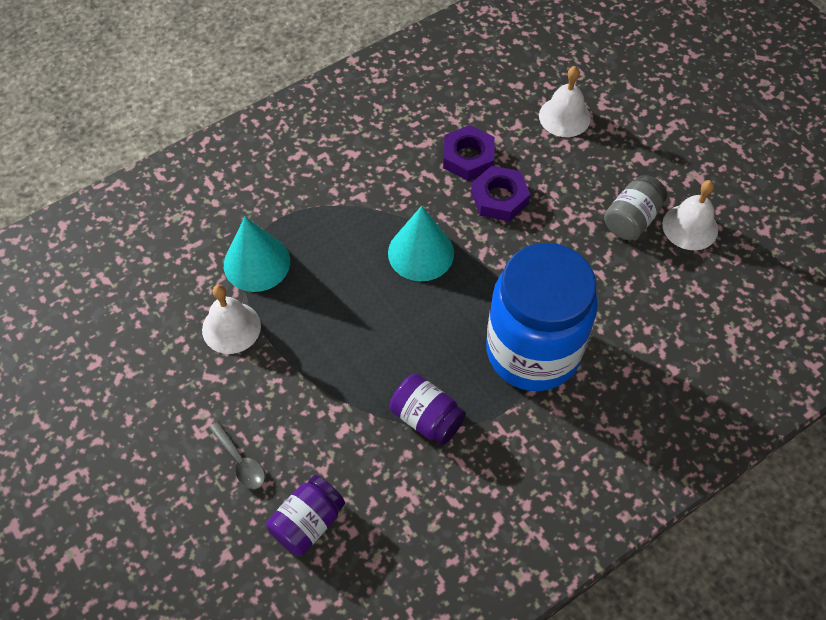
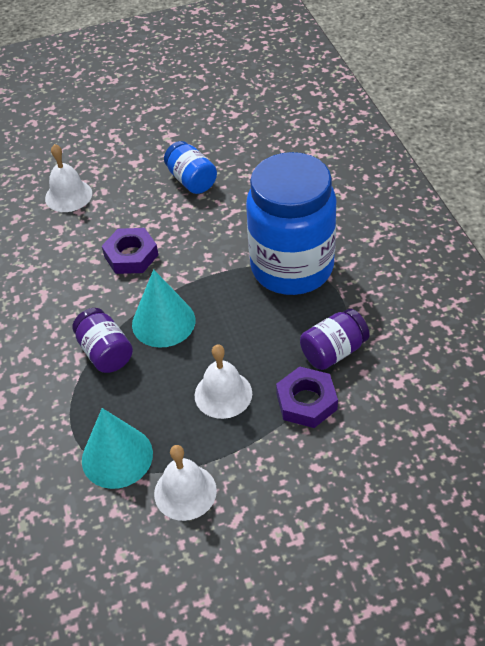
camera: 70 degrees left, 10 degrees down
(240, 461) = (339, 506): grey spoon -> none
(308, 523) = (414, 460): purple jar -> purple jar (105, 352)
(468, 157) = (77, 267): purple nut -> purple nut (306, 401)
(632, 219) = (192, 180): grey jar -> blue jar
(690, 227) = (213, 150): white bell -> white bell (223, 394)

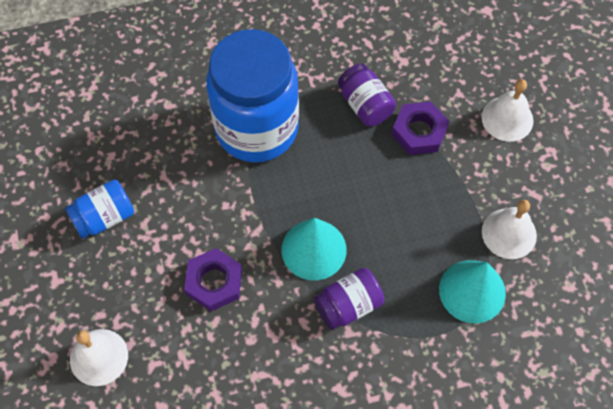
camera: 90 degrees left, 15 degrees up
(223, 394) = (407, 198): white bell -> white bell (507, 118)

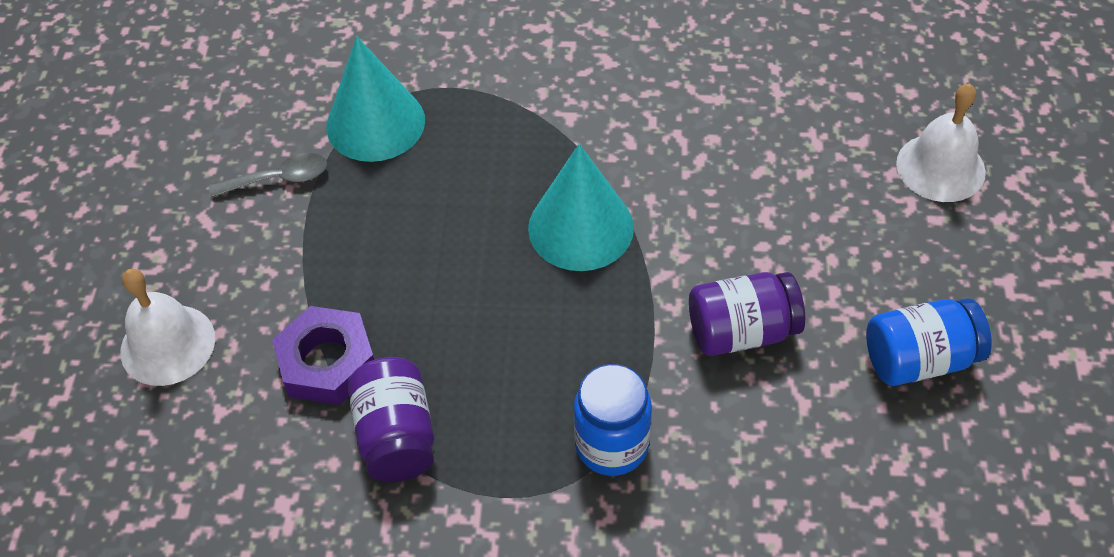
camera: 160 degrees left, 10 degrees down
(214, 282) = (749, 220): purple nut -> none
(257, 128) = (612, 445): blue jar -> blue jar, size x0.46
(348, 305) = (558, 146): purple jar -> purple jar (742, 331)
(509, 233) = (279, 179): white bell -> grey spoon

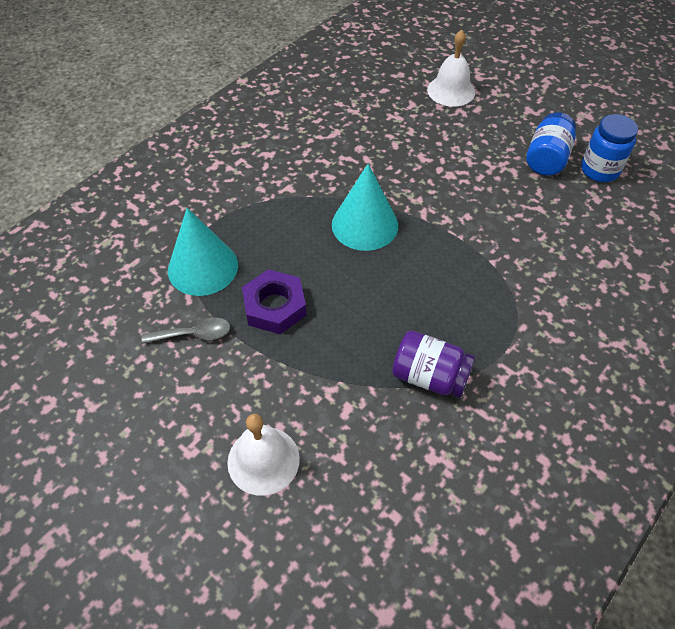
camera: 55 degrees left, 0 degrees up
(279, 179) = (194, 334): grey spoon -> grey spoon turned 60 degrees clockwise
(327, 362) = (351, 382): purple nut -> purple nut (274, 306)
(612, 445) = (508, 289): blue jar -> blue jar (599, 170)
(742, 331) = (482, 205): purple jar -> none

